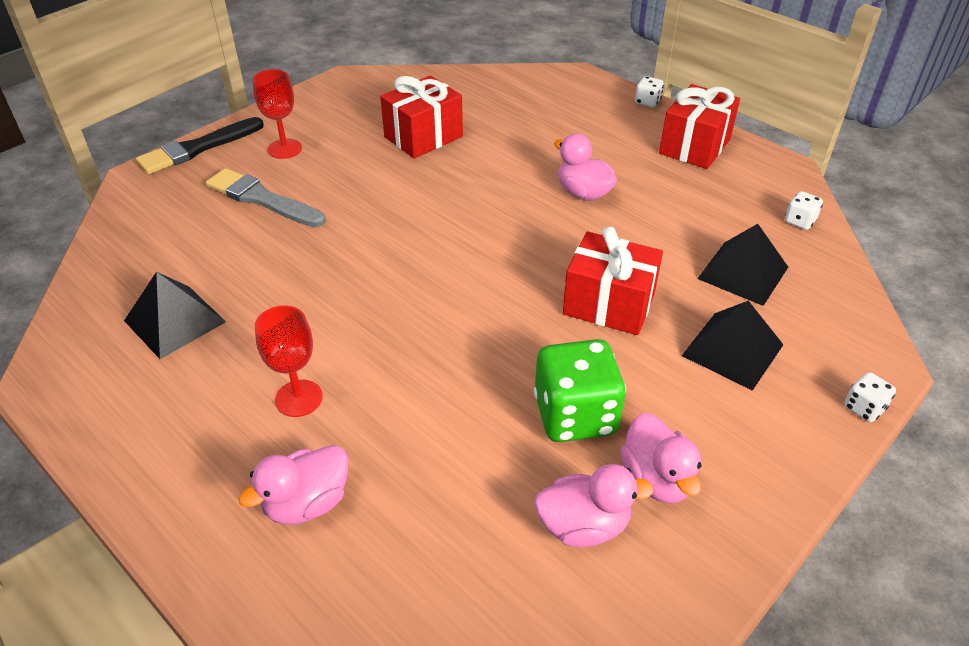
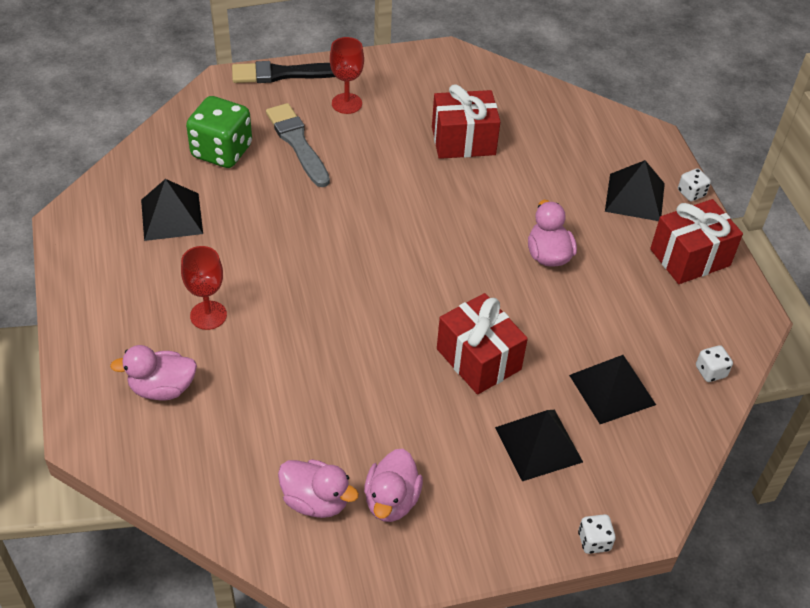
camera: 30 degrees right, 5 degrees up
(575, 415) = (377, 427): green dice -> green dice (222, 151)
(607, 122) = (634, 197): none -> black pyramid

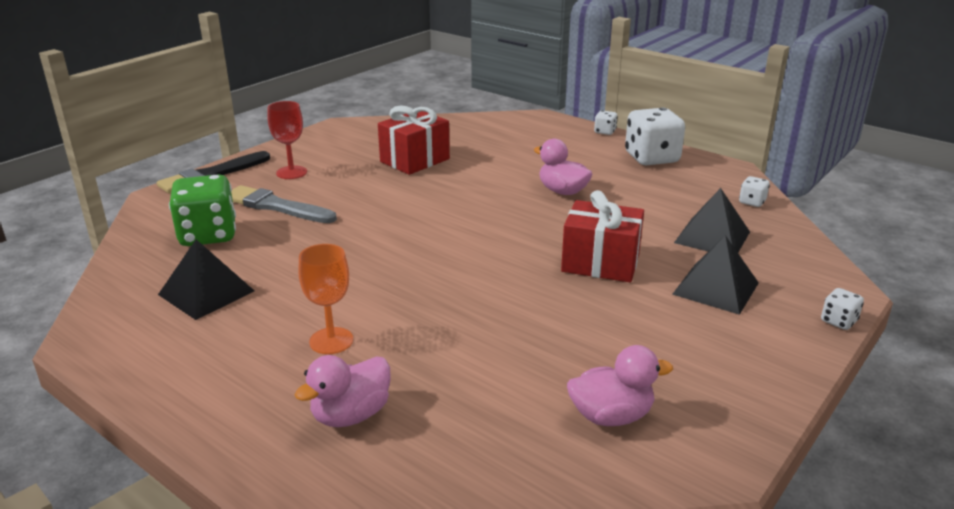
camera: 35 degrees left, 20 degrees down
(208, 315) = (331, 341): red goblet -> orange goblet
(391, 500) = (669, 379): pink duck -> none
(634, 197) = (573, 145): black pyramid -> none
(690, 257) = (651, 158): red gift -> white dice

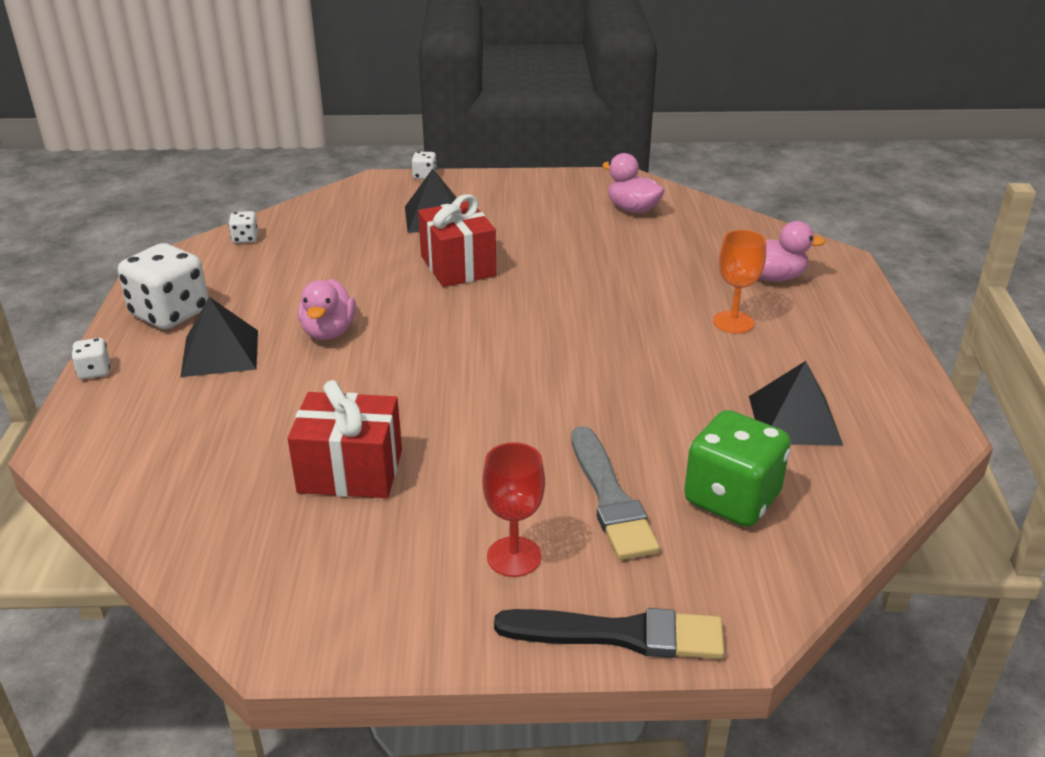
camera: 130 degrees left, 5 degrees up
(712, 237) = (346, 238): black pyramid -> black pyramid (220, 353)

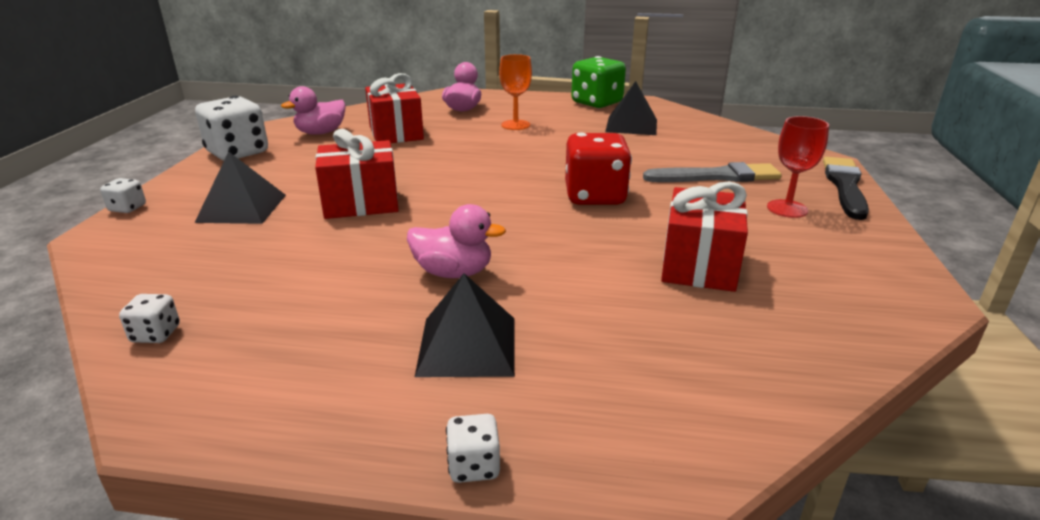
camera: 80 degrees left, 5 degrees down
(170, 314) = (338, 396): white dice -> white dice (238, 153)
(511, 397) = (595, 196): none -> red dice
(655, 249) = (396, 133): none -> red gift
(731, 499) = (711, 147): green dice -> green dice (596, 103)

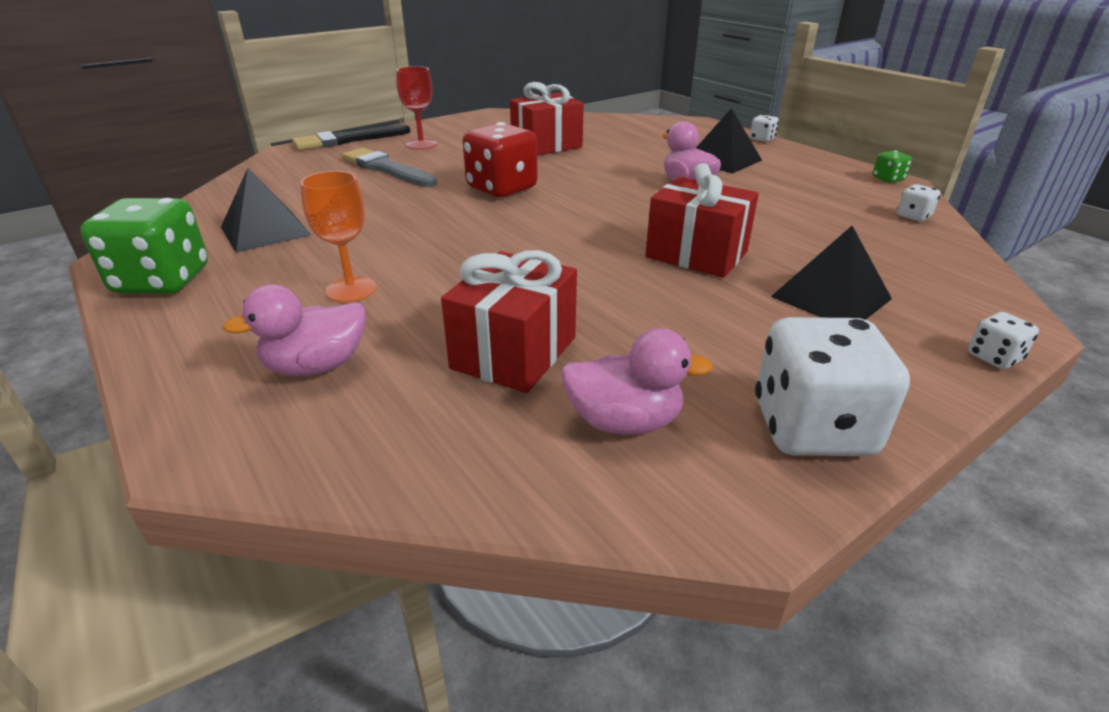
camera: 135 degrees left, 5 degrees up
(184, 422) = (888, 179): none -> green dice

